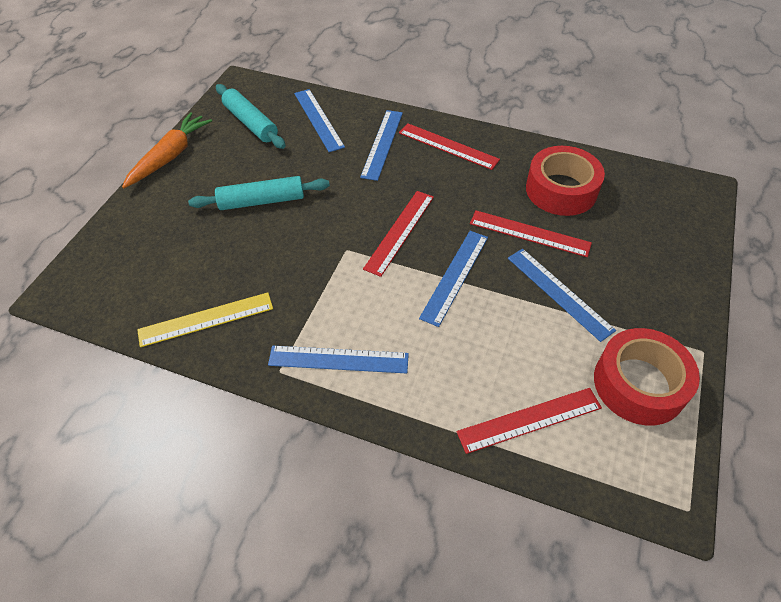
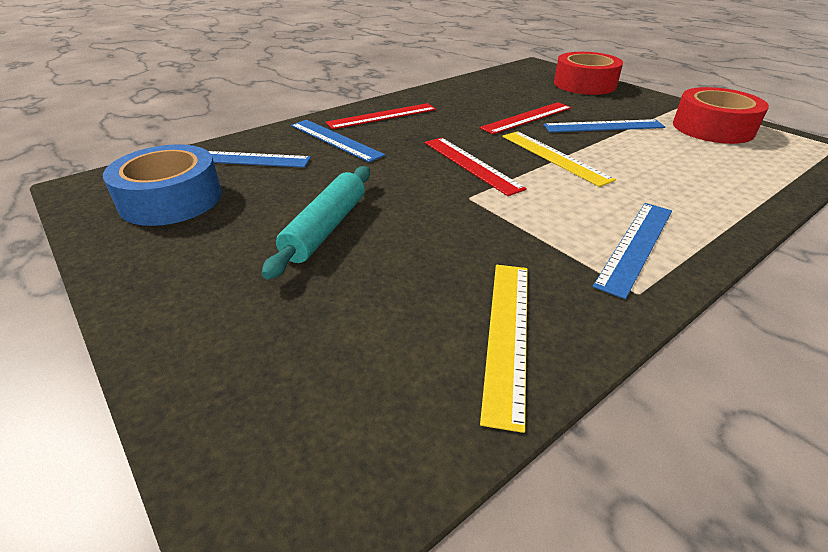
camera: 60 degrees left, 15 degrees down
(170, 156) = (118, 281): orange carrot -> none
(250, 123) = (171, 199): turquoise rolling pin -> blue tape
(455, 276) = (554, 157): blue ruler -> yellow ruler
(529, 420) = (744, 173): red ruler -> none
(561, 190) = (489, 96): red tape -> red tape (584, 84)

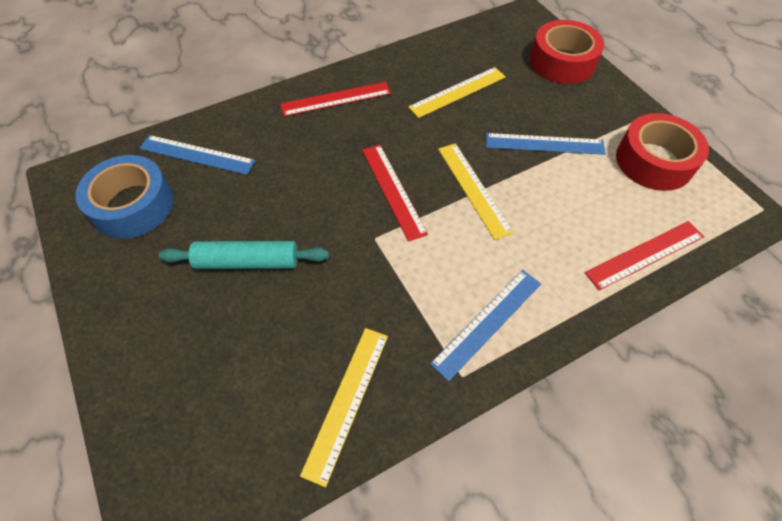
camera: 10 degrees right, 20 degrees up
(326, 228) = (247, 262): turquoise rolling pin -> turquoise rolling pin turned 60 degrees clockwise
(335, 140) = (282, 134): blue ruler -> none
(500, 105) = (457, 92): none -> yellow ruler
(527, 118) = (475, 119): red ruler -> red ruler (645, 254)

